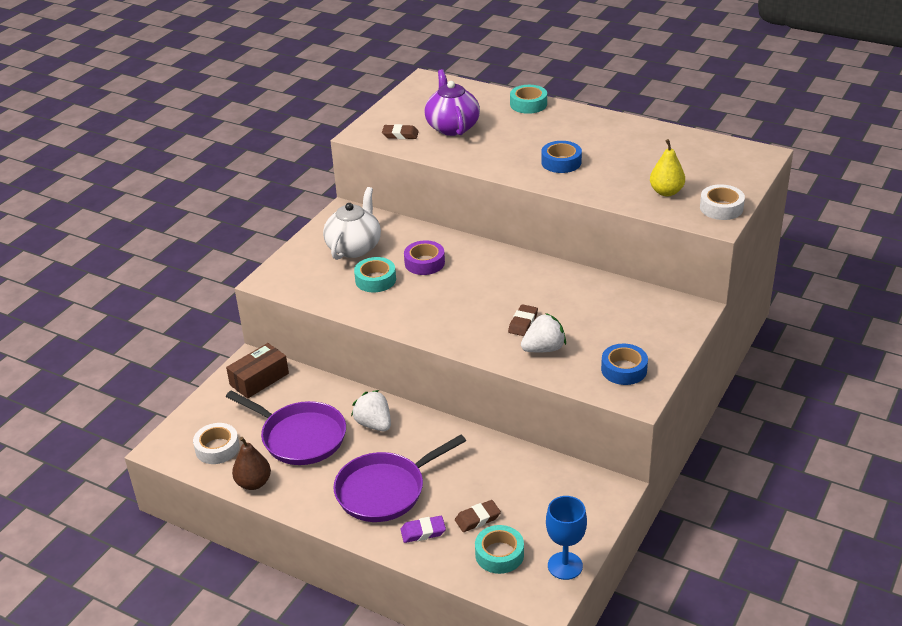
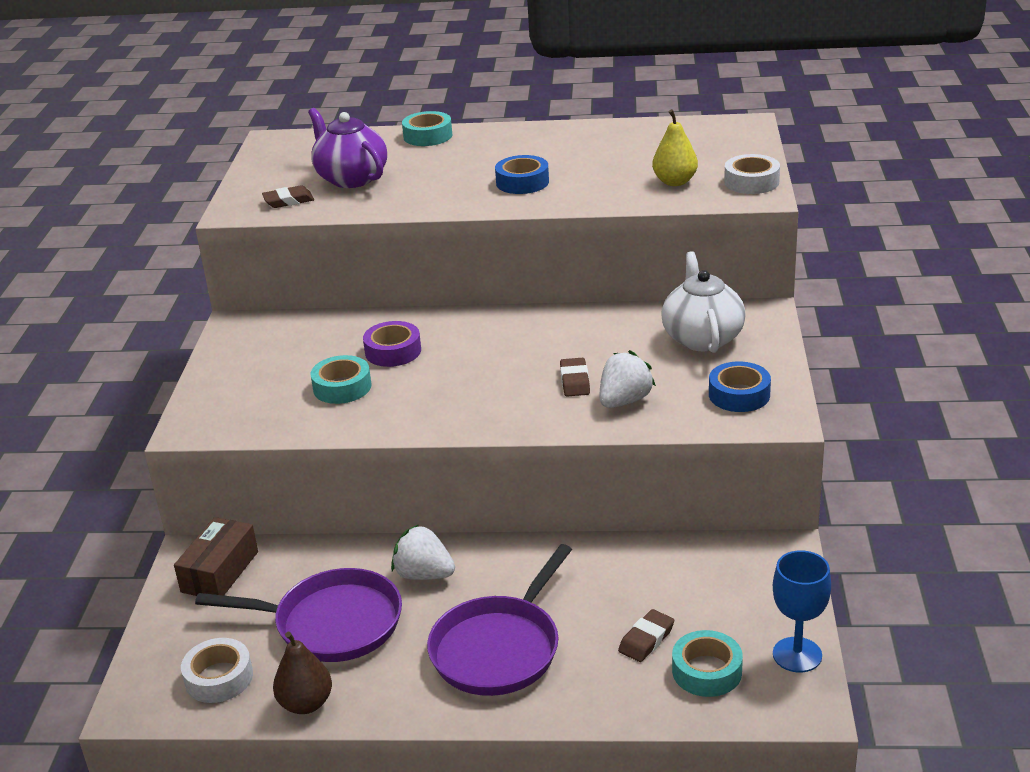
camera: 25 degrees left, 5 degrees down
(354, 247) = (283, 359): white teapot -> white teapot (702, 338)
(423, 532) = (588, 680): purple eraser -> none

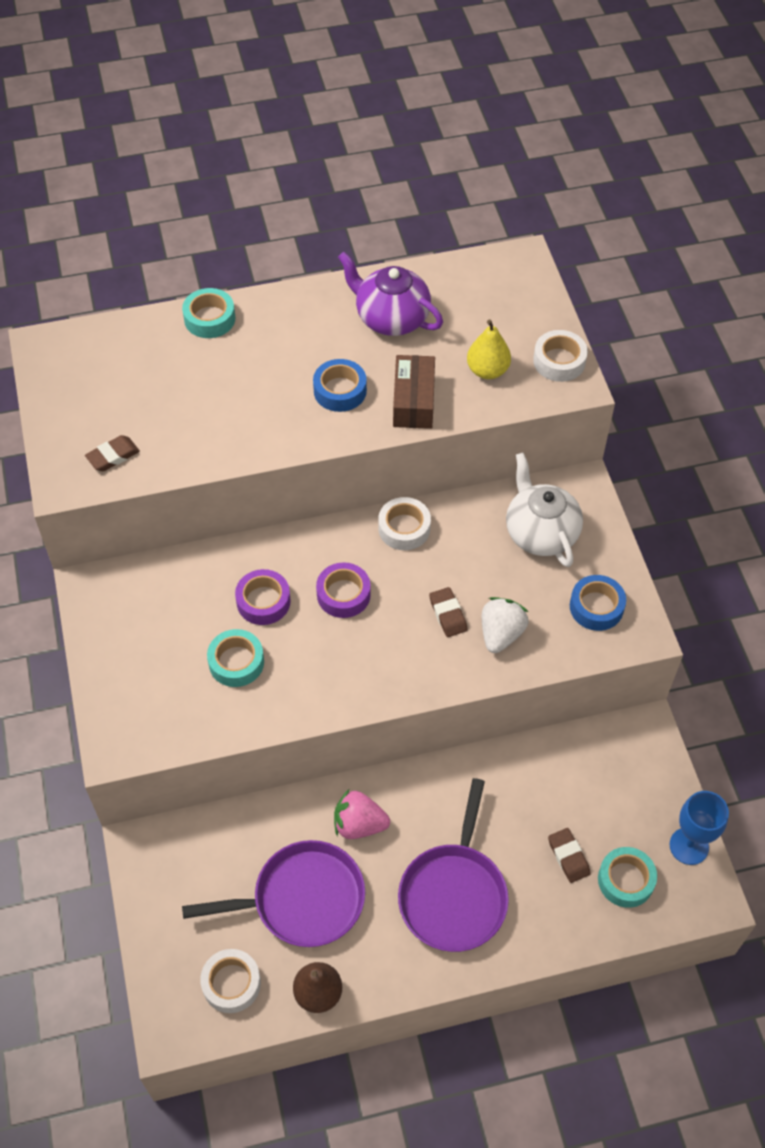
camera: 20 degrees left, 25 degrees up
(220, 572) = (176, 861): brown box -> brown box (413, 401)
(351, 178) = (161, 407): purple teapot -> purple teapot (391, 318)
(424, 575) = (359, 824): white strawberry -> pink strawberry
(475, 356) = (343, 594): none -> purple tape
(560, 320) = (404, 528): none -> white tape
(646, 639) = (568, 857): brown eraser -> brown eraser turned 45 degrees counterclockwise

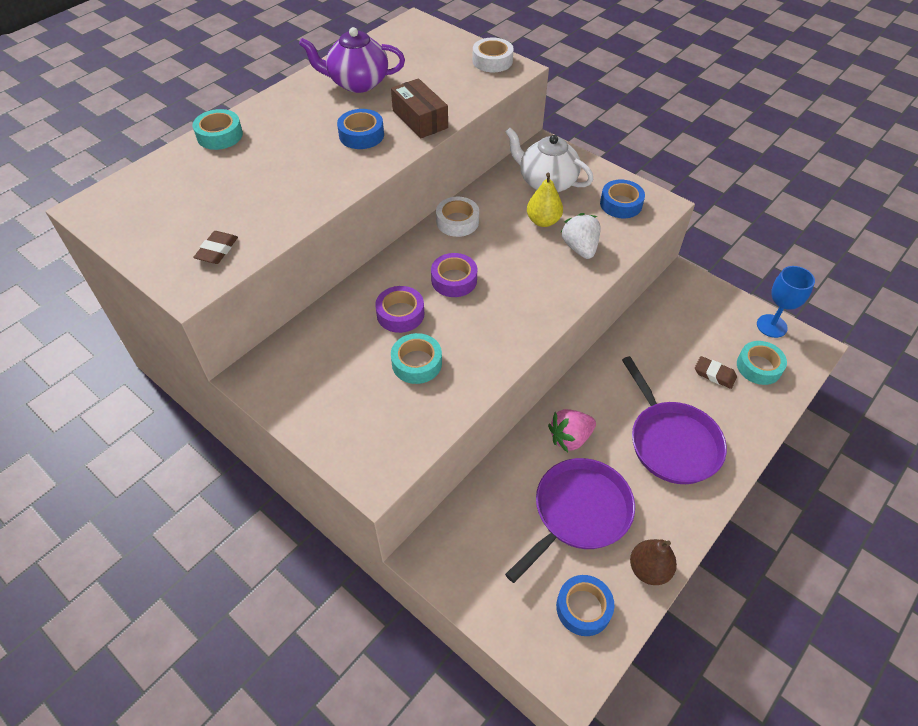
camera: 35 degrees left, 5 degrees down
(231, 983) = (583, 608): white tape -> blue tape
(448, 614) = (535, 255): brown eraser -> none
(487, 370) = (452, 83): yellow pear -> yellow pear (543, 221)

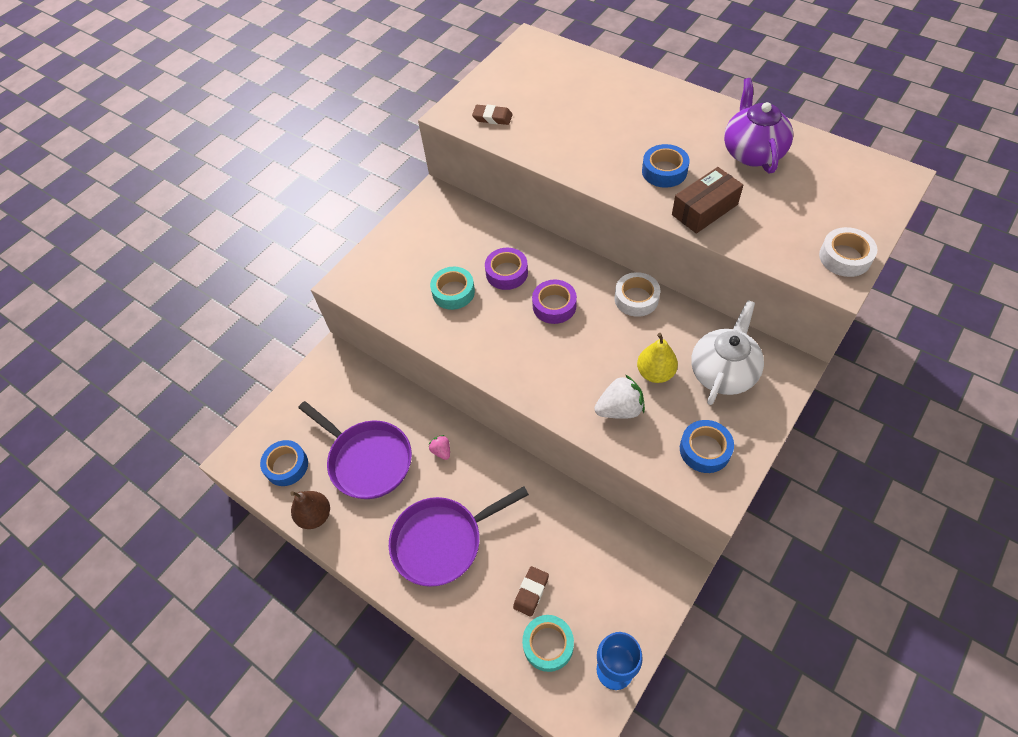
camera: 90 degrees right, 5 degrees up
(220, 135) = (636, 82): turquoise tape -> none
(570, 438) = (441, 451): pink strawberry -> pink strawberry, size x0.56

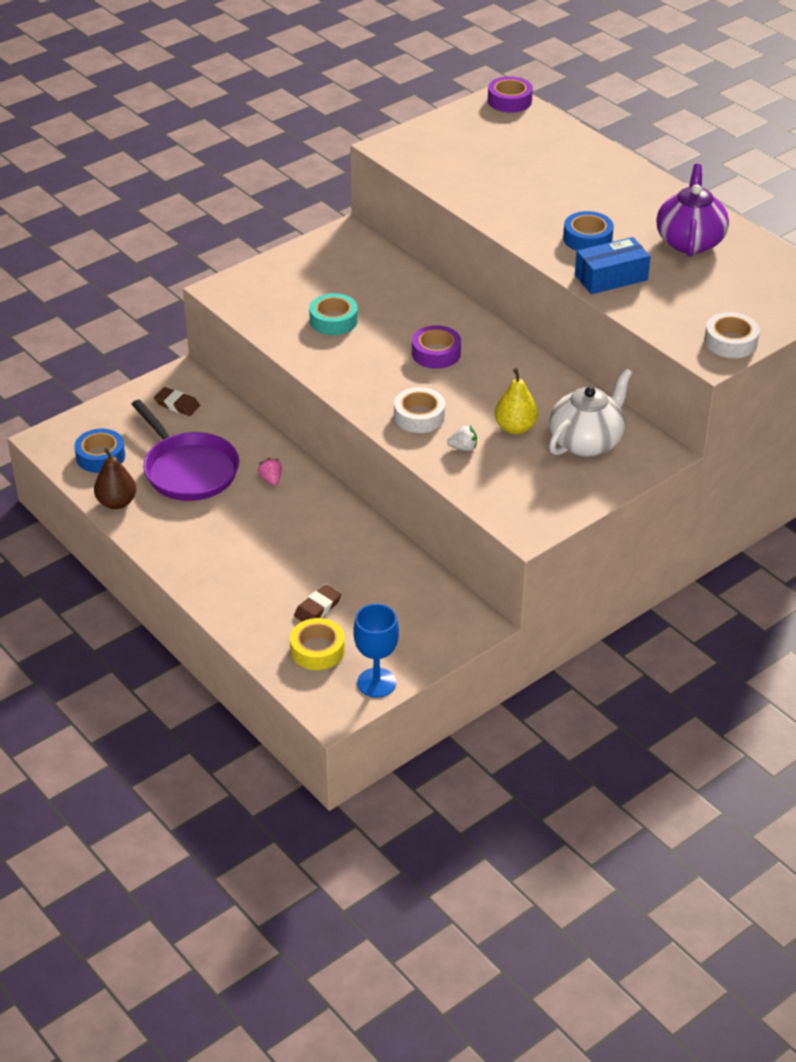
camera: 10 degrees right, 15 degrees down
(442, 541) = (242, 550): purple pan -> none
(492, 117) = (430, 158): brown eraser -> brown eraser (177, 404)
(506, 273) = (398, 316): purple tape -> purple tape (509, 101)
(548, 644) = (317, 650): turquoise tape -> yellow tape
(619, 409) = (463, 448): white strawberry -> white strawberry, size x0.56
(636, 298) = (527, 365): white tape -> white tape (419, 416)
(704, 209) = (611, 277): brown box -> blue box
(705, 450) = (534, 495): blue tape -> none

